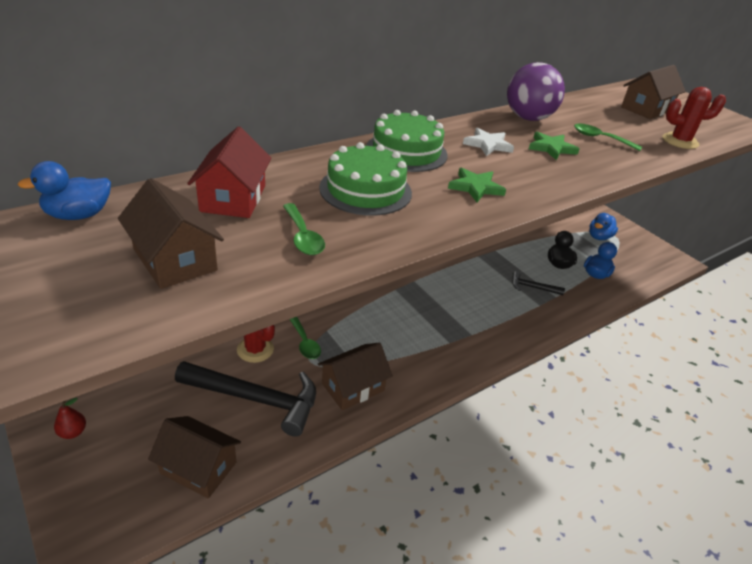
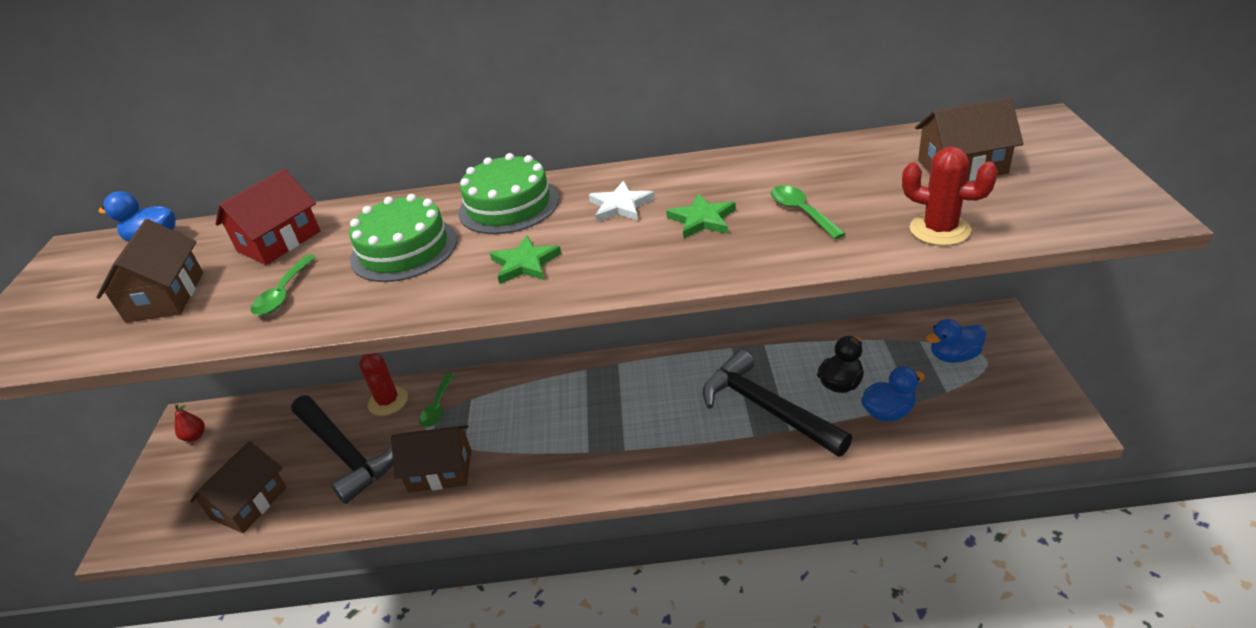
camera: 40 degrees right, 0 degrees up
(198, 468) = (249, 503): brown house -> brown house turned 60 degrees clockwise
(528, 118) = (733, 170): purple ball -> none
(532, 287) = (767, 408): black hammer -> black hammer, size x2.09

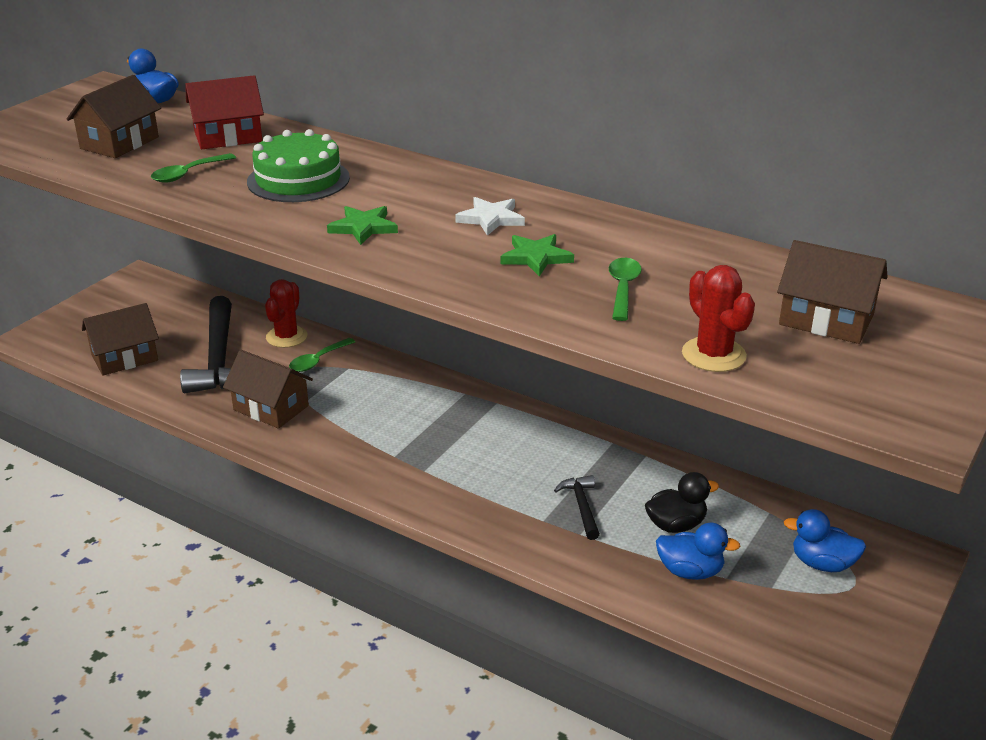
camera: 30 degrees right, 5 degrees down
(195, 436) = (134, 292): red pear -> none
(509, 205) = (411, 181): green cake -> none
(767, 408) = (582, 507): black hammer -> black hammer, size x0.48

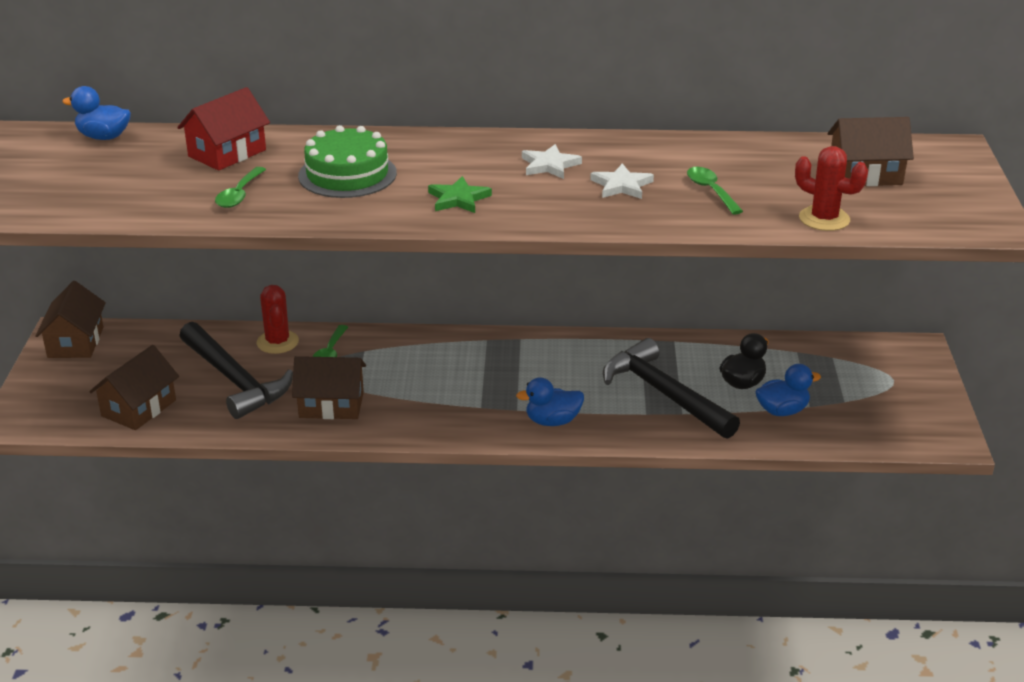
camera: 30 degrees left, 0 degrees up
(119, 143) = (129, 184): brown house -> brown house (75, 342)
(536, 257) = (621, 185): green star -> white star
(582, 507) = (664, 394): black hammer -> black hammer, size x2.09
(822, 563) = (862, 374): blue duck -> blue duck (552, 421)

